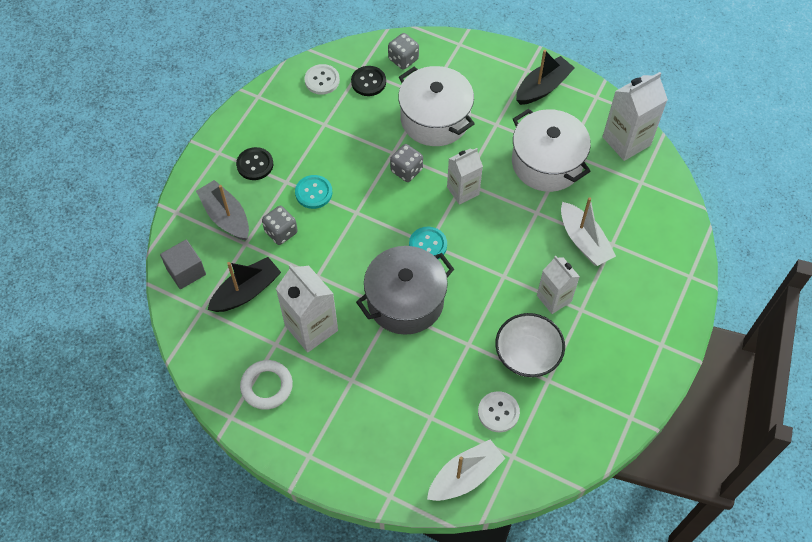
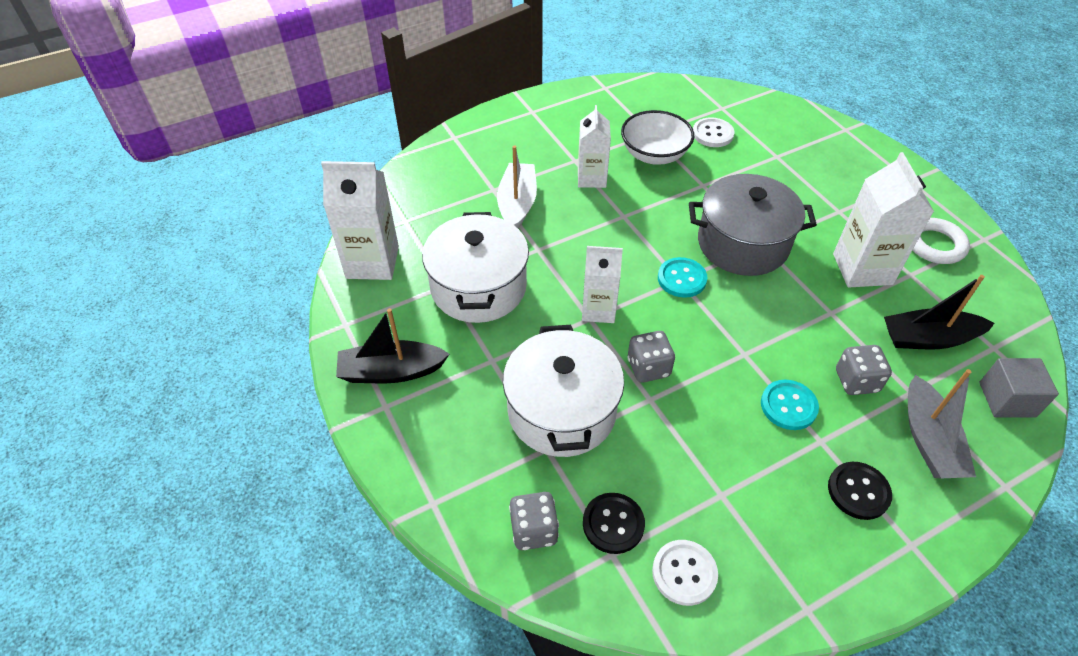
camera: 145 degrees left, 10 degrees down
(465, 476) = (772, 113): white boat -> none

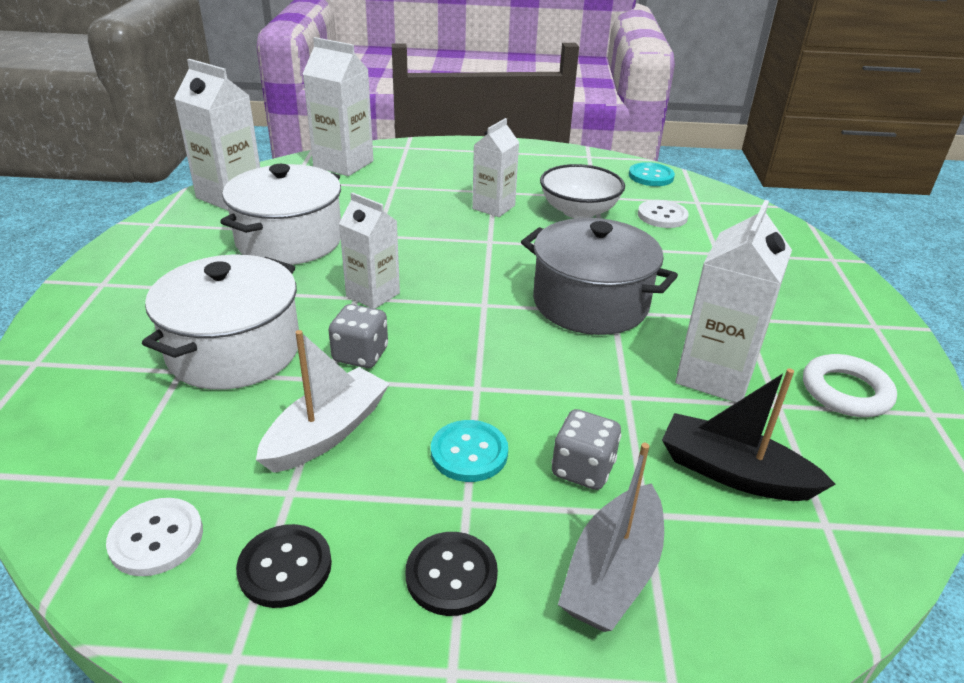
camera: 30 degrees right, 15 degrees down
(391, 371) = (141, 264): black boat -> none
(424, 181) = (343, 164): none -> white carton
(517, 204) = (401, 201): white boat -> white boat (327, 432)
(534, 530) = (79, 424): grey dice -> none
(613, 524) = (152, 458): black button -> black button (285, 567)
(681, 279) = (487, 304): turquoise button -> turquoise button (651, 176)
(1007, 399) = (785, 588): grey cube -> none

